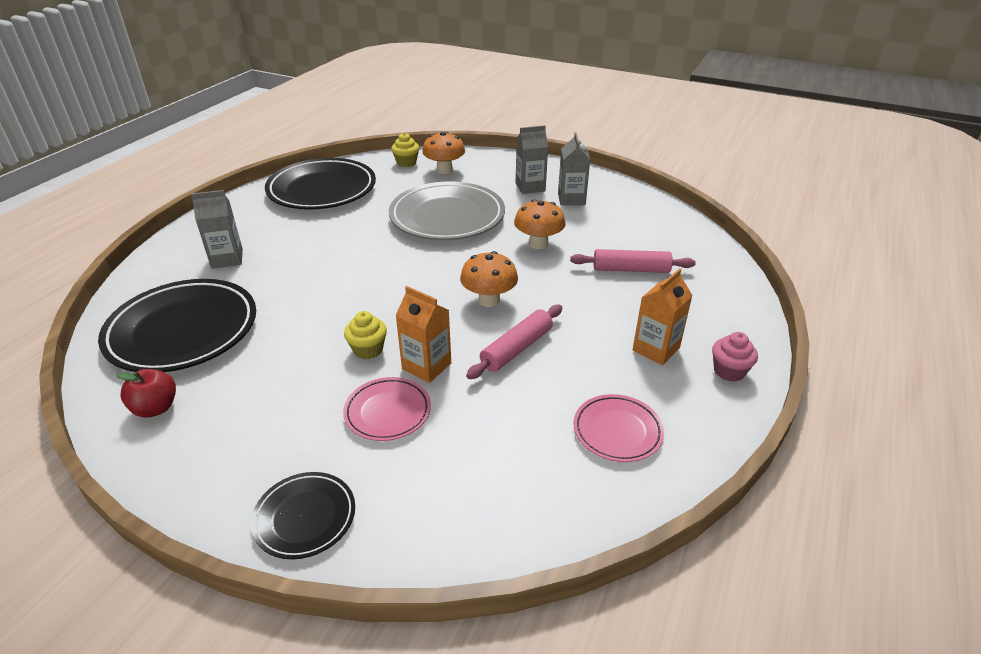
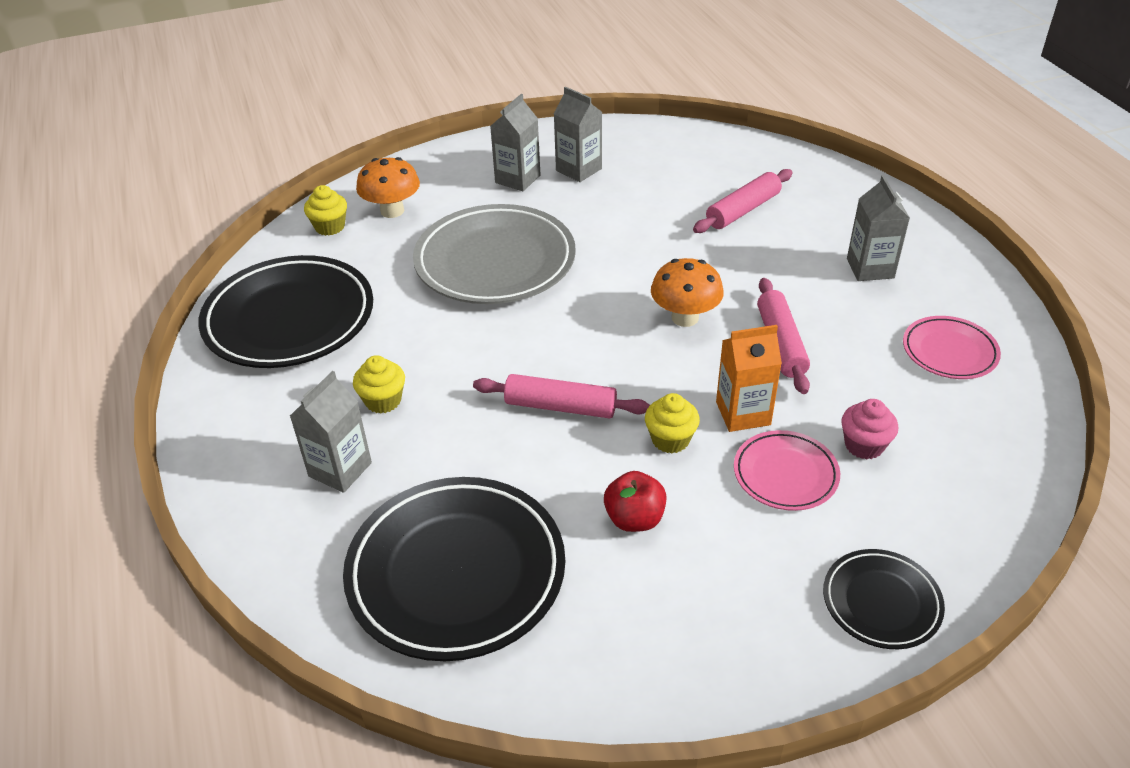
camera: 45 degrees left, 5 degrees up
(156, 408) = (589, 654): red apple -> red apple (634, 519)
(291, 244) = (383, 401): none -> yellow cupcake
(351, 297) = (560, 406): none -> pink rolling pin
(538, 244) = (629, 235): orange mushroom -> none
(656, 349) = (870, 268): orange carton -> grey carton
(729, 371) = (937, 251): pink cupcake -> pink cupcake (864, 445)

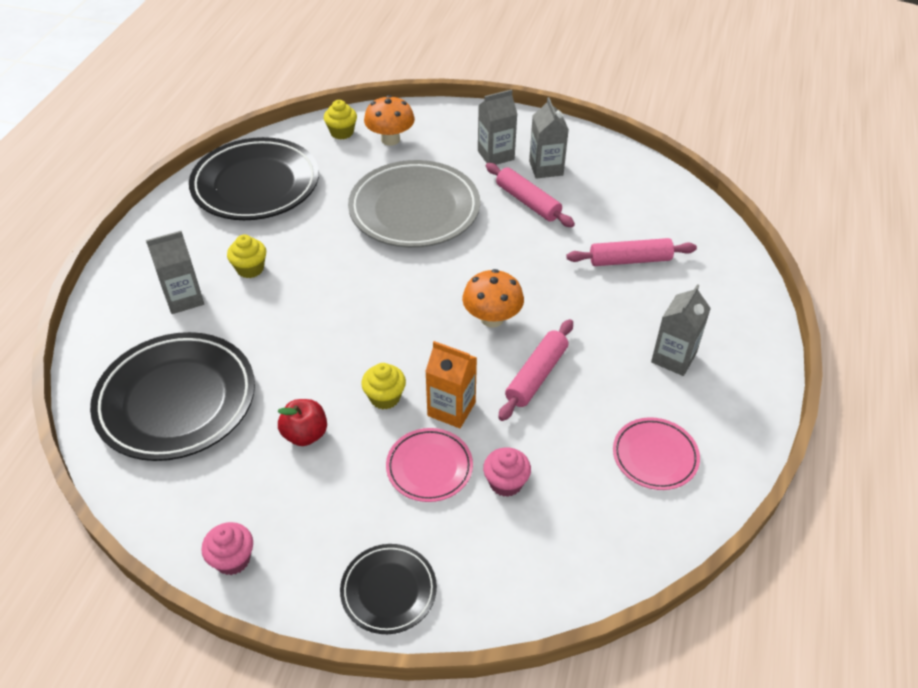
camera: 35 degrees right, 5 degrees up
(560, 406) = (344, 334): pink rolling pin -> pink rolling pin (527, 202)
(705, 680) = (232, 559): none -> pink cupcake

